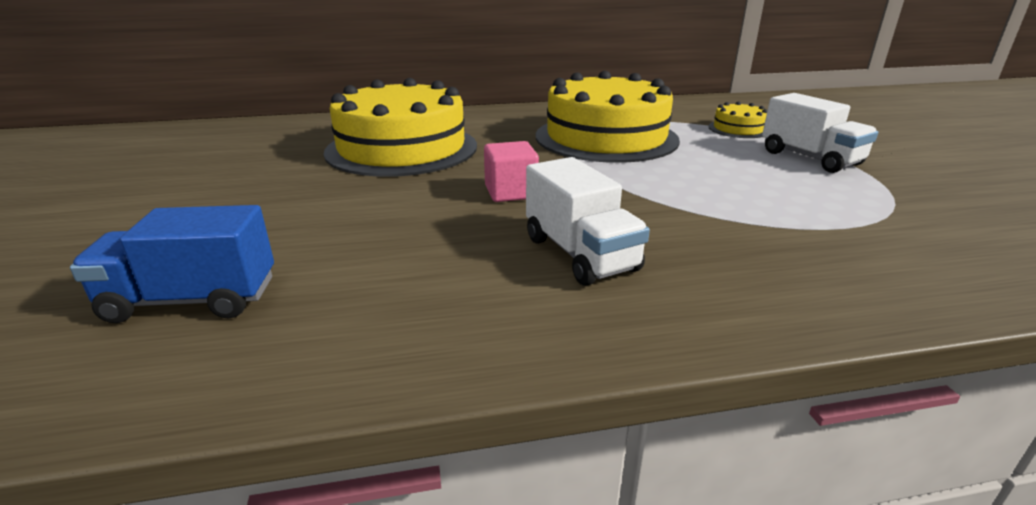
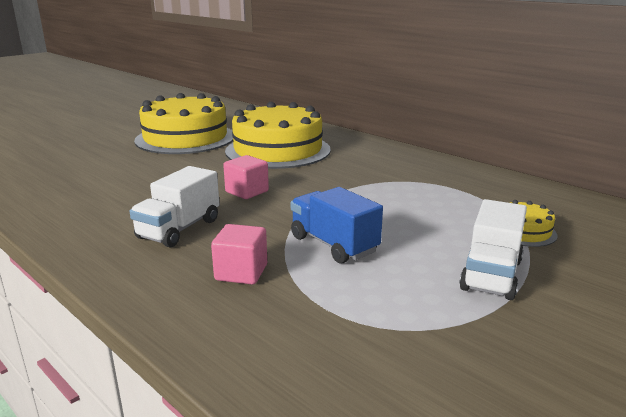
camera: 55 degrees right, 5 degrees down
(192, 300) = (67, 173): blue truck -> blue truck (333, 244)
(606, 137) = (397, 191): yellow cake -> yellow cake (185, 138)
(740, 246) = (241, 272): none -> pink cube

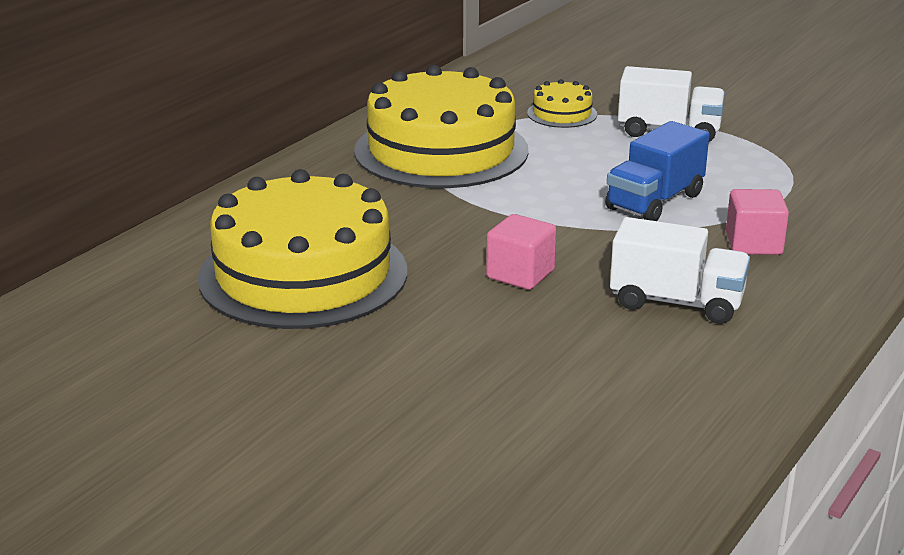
camera: 100 degrees left, 5 degrees up
(185, 138) = (227, 394): yellow cake -> yellow cake (441, 150)

